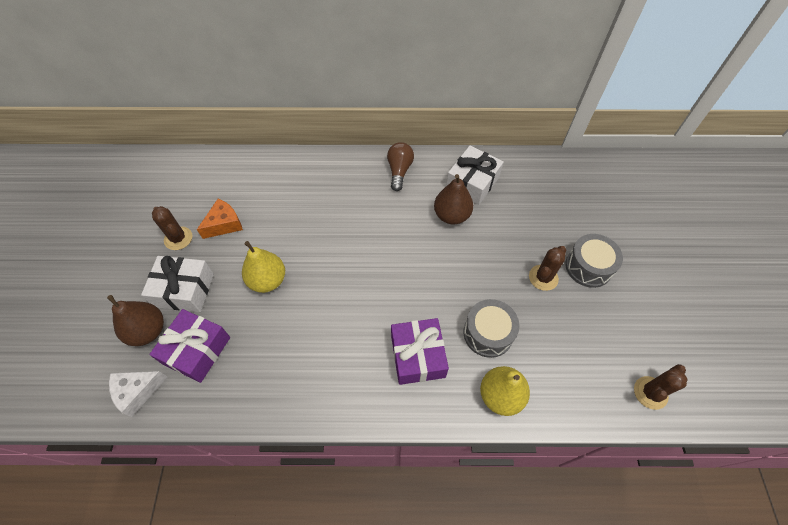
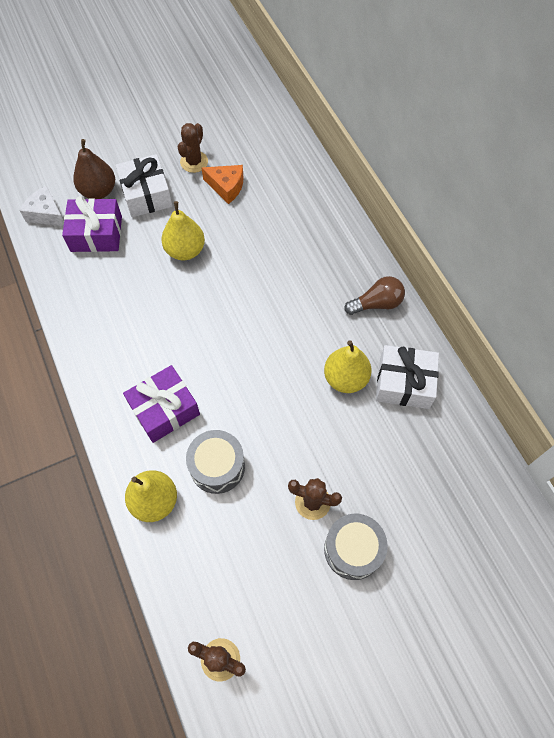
camera: 65 degrees right, 5 degrees up
(451, 215) = (345, 378): brown pear -> yellow pear

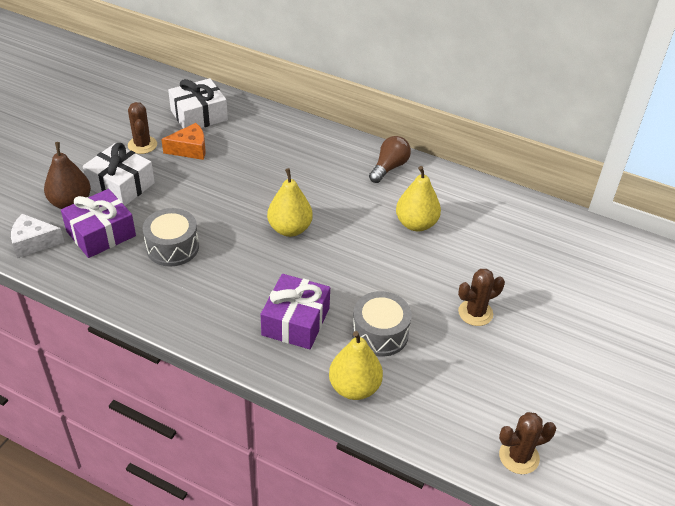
camera: 40 degrees left, 20 degrees down
(185, 250) = (198, 207): yellow pear -> yellow pear (290, 229)
(353, 549) = (534, 324): grey drum -> grey drum (172, 247)
(404, 383) = (460, 205): white gift -> white gift (199, 115)

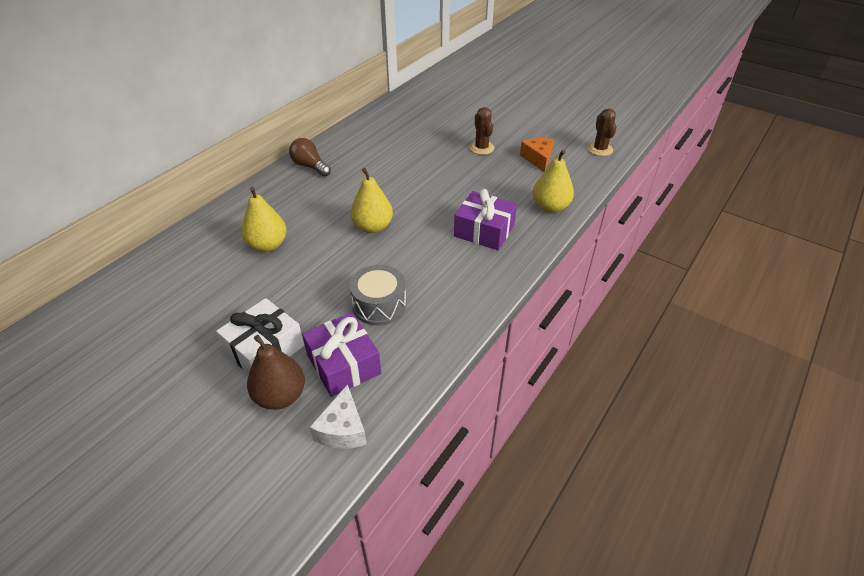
camera: 80 degrees left, 0 degrees up
(142, 145) = (196, 331): brown cactus -> none
(190, 149) = (224, 290): orange cheese -> orange cheese (538, 159)
(199, 115) = (164, 282): white gift -> none
(380, 333) = (499, 190): grey drum -> none
(416, 224) = (384, 161): yellow pear -> yellow pear (267, 245)

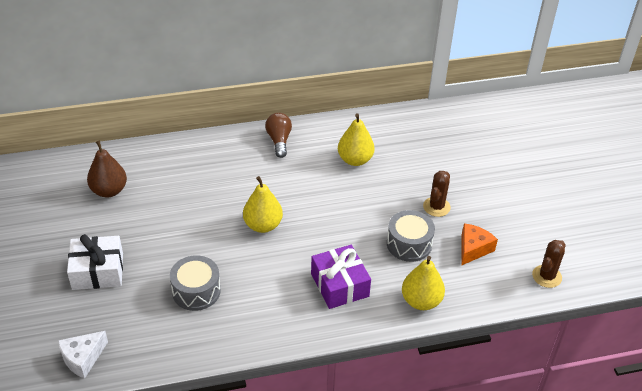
camera: 40 degrees right, 0 degrees up
(267, 245) = (179, 193): yellow pear -> yellow pear (355, 160)
(280, 396) = (74, 310): brown pear -> brown pear (109, 190)
(343, 364) = (129, 317): purple gift -> none
(495, 179) = (409, 244): none -> grey drum

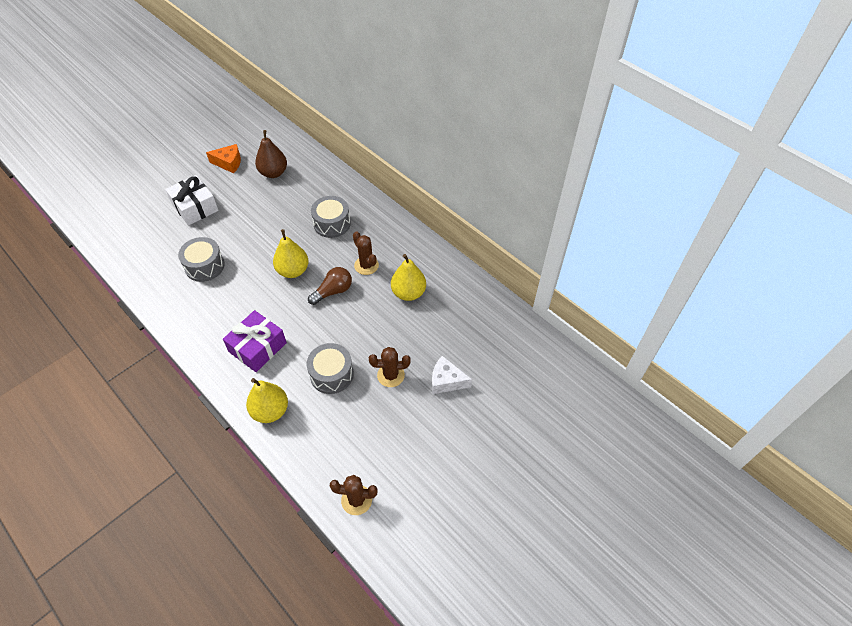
camera: 60 degrees right, 10 degrees up
(83, 358) = (117, 240): white cheese -> white cheese (446, 381)
(225, 175) = (332, 224): none -> grey drum
(279, 141) = (394, 235): brown light bulb -> brown light bulb (333, 291)
(300, 173) = (366, 265): none -> brown cactus
(473, 249) = (355, 425): orange cheese -> orange cheese (229, 163)

